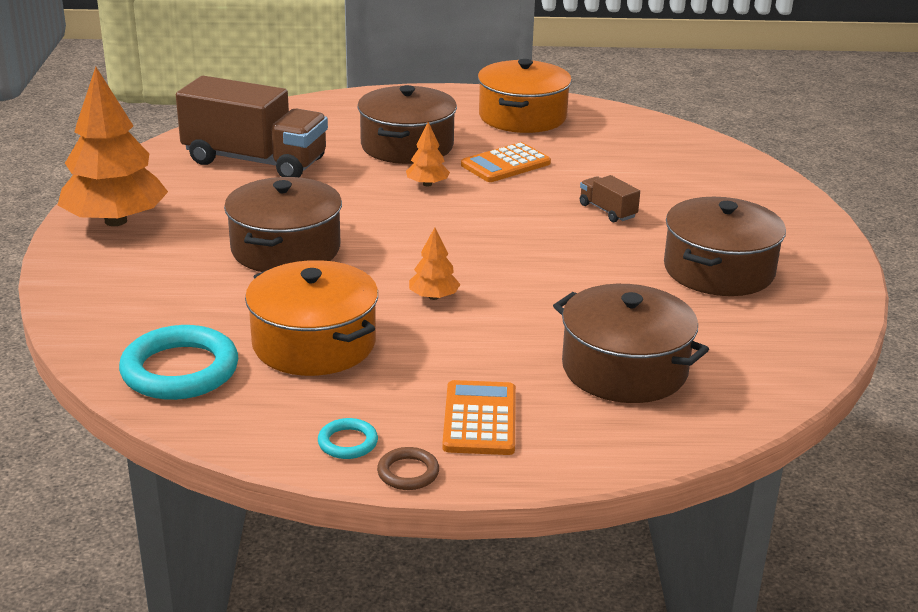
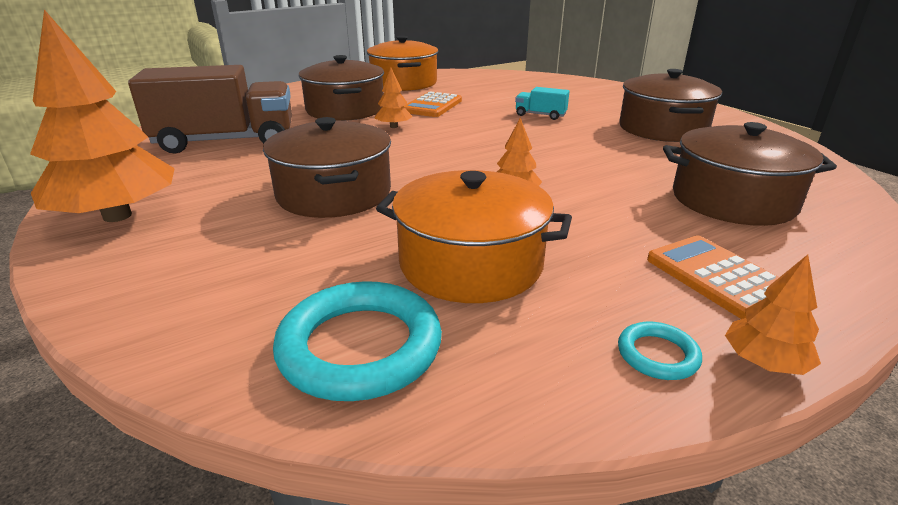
camera: 30 degrees left, 0 degrees up
(408, 472) = (764, 362): brown ring -> orange tree
(607, 211) = (540, 115): brown truck -> turquoise truck

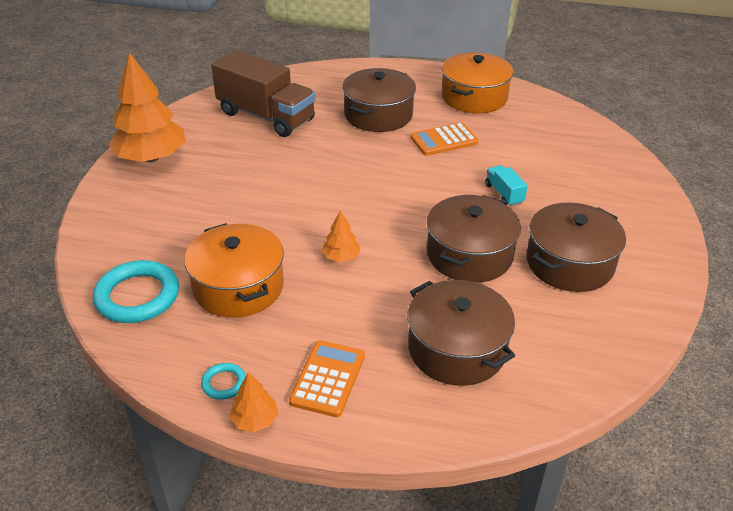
camera: 45 degrees right, 10 degrees up
(334, 193) = (254, 198): brown pot -> brown pot (469, 255)
(394, 126) = (378, 152): orange tree -> none

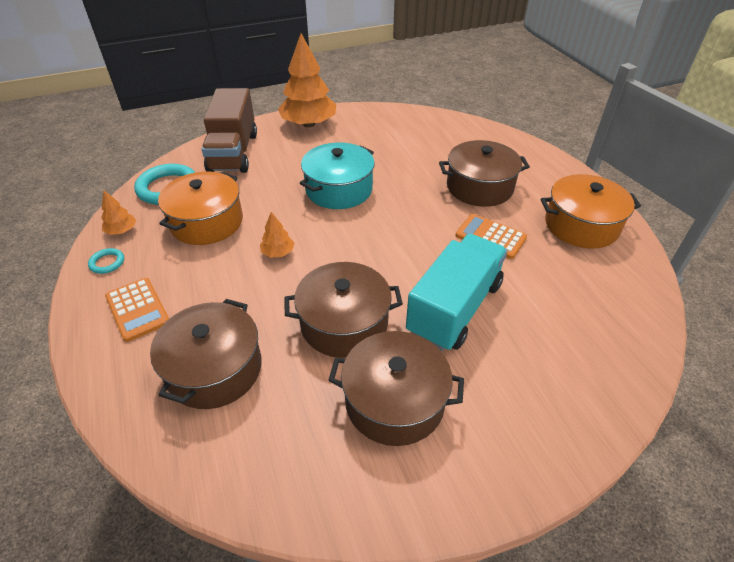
camera: 55 degrees right, 5 degrees up
(255, 420) = (79, 294): orange tree -> orange tree (122, 231)
(266, 116) = (408, 141): brown truck -> brown truck (233, 152)
(290, 185) = (339, 189): none -> turquoise pot
(327, 378) = (138, 309): orange calculator -> orange calculator turned 75 degrees clockwise
(504, 194) = (454, 308): turquoise truck -> turquoise truck, size x2.36

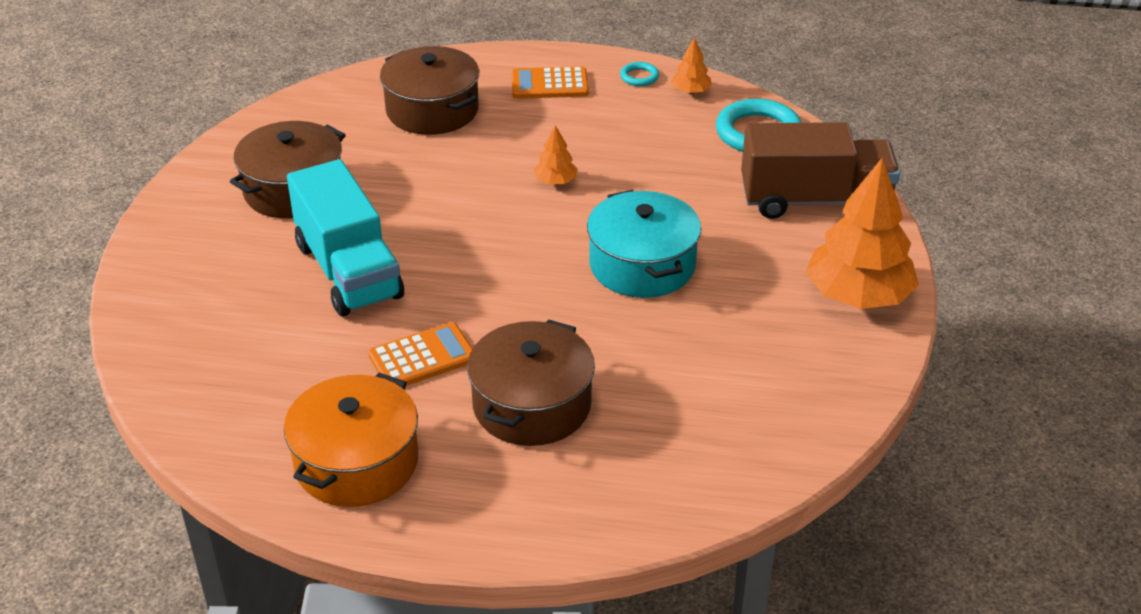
camera: 120 degrees right, 5 degrees down
(207, 222) = (658, 147): orange pot -> none
(233, 152) = (815, 200): brown truck -> brown truck turned 150 degrees clockwise
(344, 323) = (407, 192): brown pot -> none

